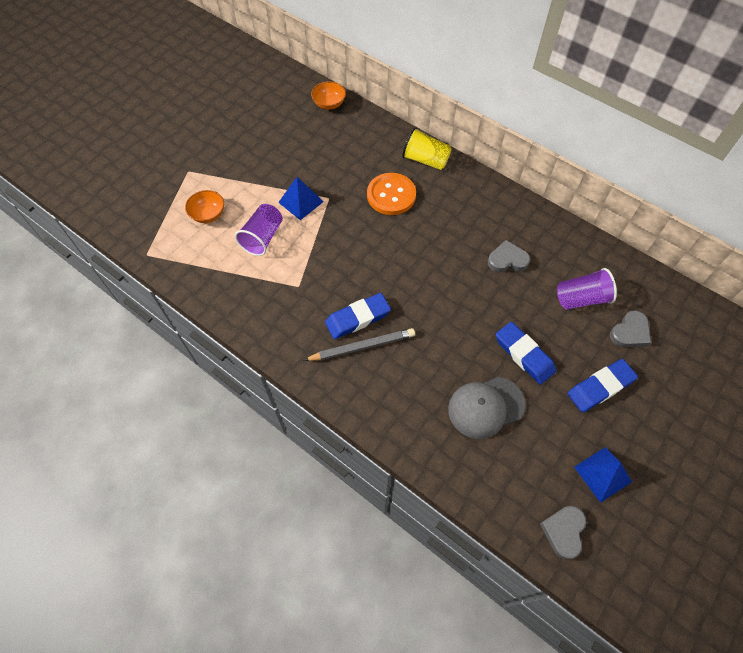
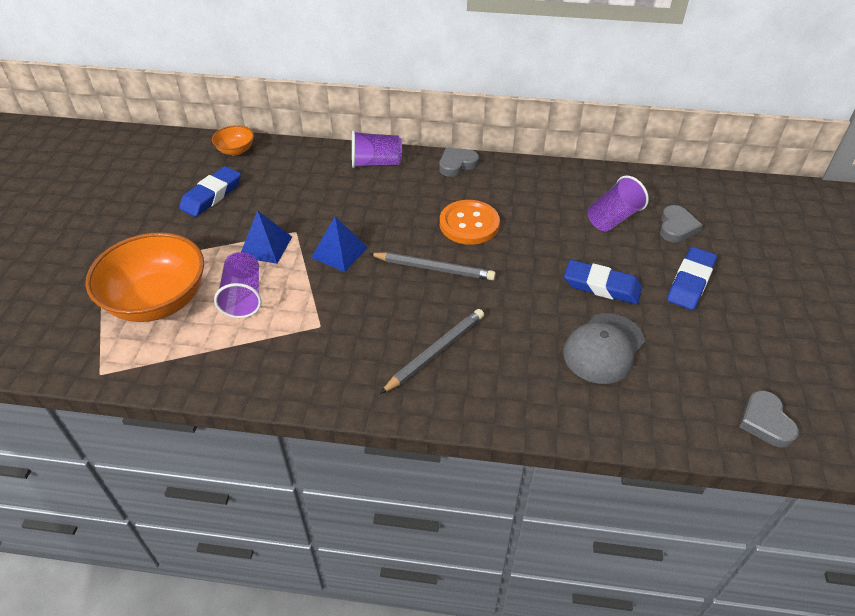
camera: 30 degrees left, 15 degrees down
(208, 214) = (158, 301): orange bowl -> orange bowl, size x2.15
(357, 318) = (410, 327): blue eraser -> blue eraser (211, 195)
(391, 195) = (363, 204): orange button -> orange button (469, 224)
(407, 277) = (434, 268): none -> grey pencil
(425, 160) = (376, 163): yellow cup -> purple cup
(507, 260) = (521, 214): grey heart -> grey heart (457, 164)
(603, 474) = (754, 353): blue pyramid -> blue pyramid (339, 252)

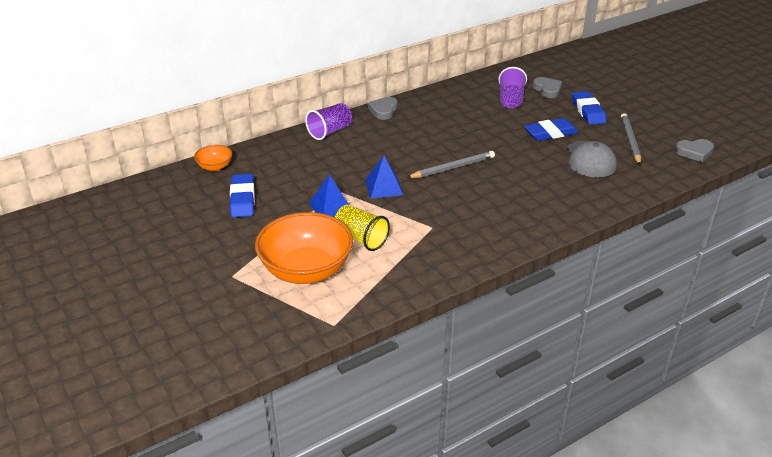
camera: 40 degrees left, 10 degrees down
(243, 297) = (361, 238): purple cup -> yellow cup
(435, 352) = (514, 204): grey pencil -> grey pencil (630, 141)
(469, 224) = (438, 137): orange button -> none
(765, 422) = (694, 152): grey heart -> grey heart turned 45 degrees counterclockwise

